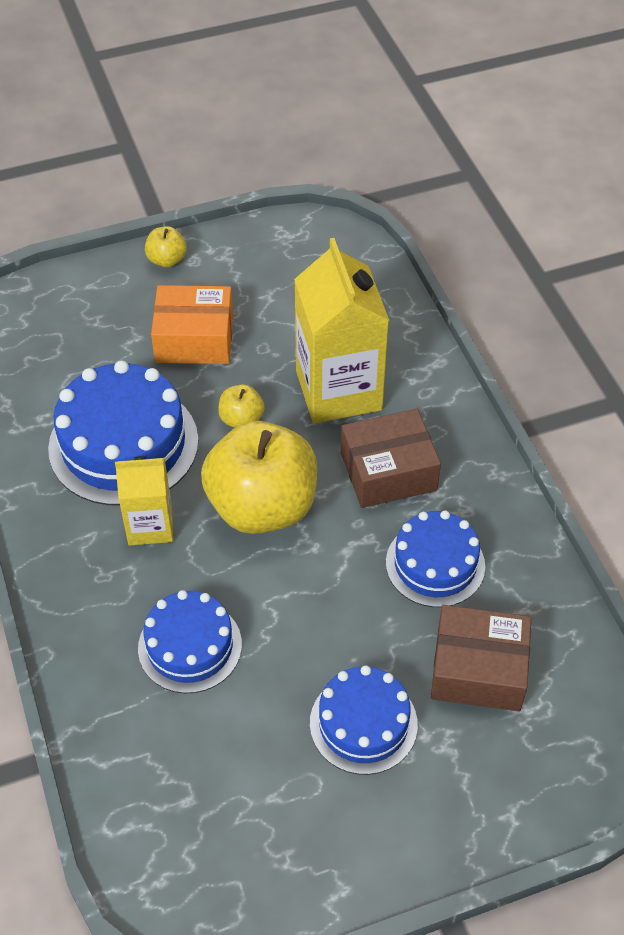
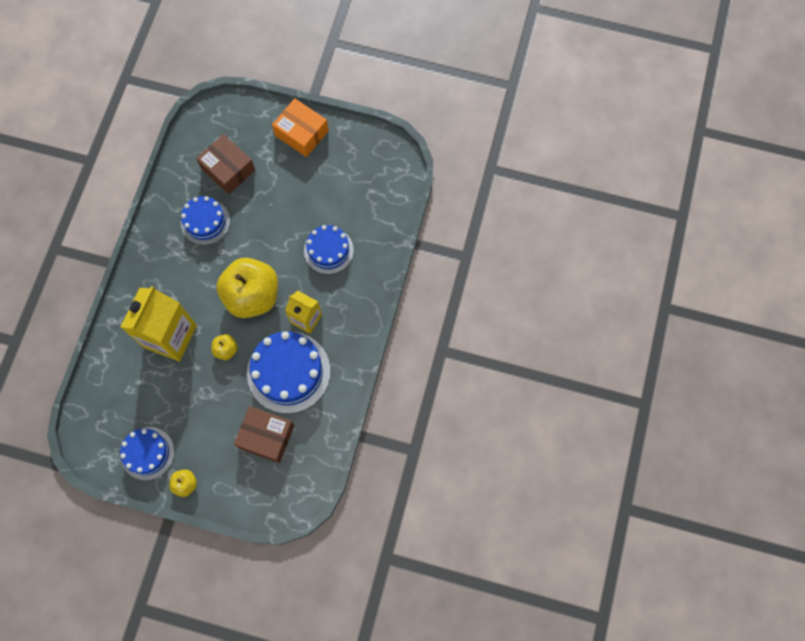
camera: 145 degrees left, 20 degrees up
(194, 339) = (211, 416): orange box -> orange box (301, 133)
(363, 723) = (287, 177): blue cake -> blue cake (147, 453)
(388, 471) = (185, 277): brown box -> brown box (266, 436)

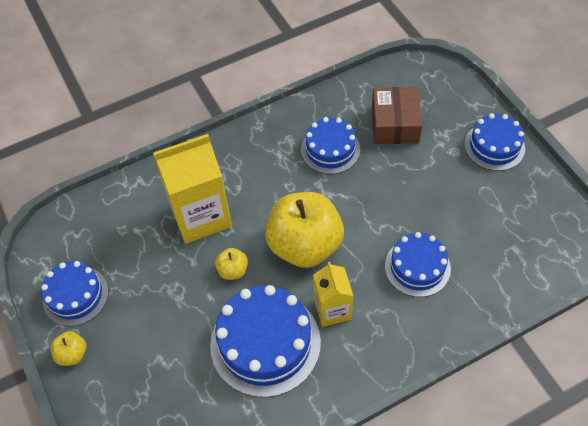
camera: 50 degrees right, 15 degrees down
(266, 436) = (182, 383): brown box -> none
(301, 133) = (494, 146): orange box -> blue cake

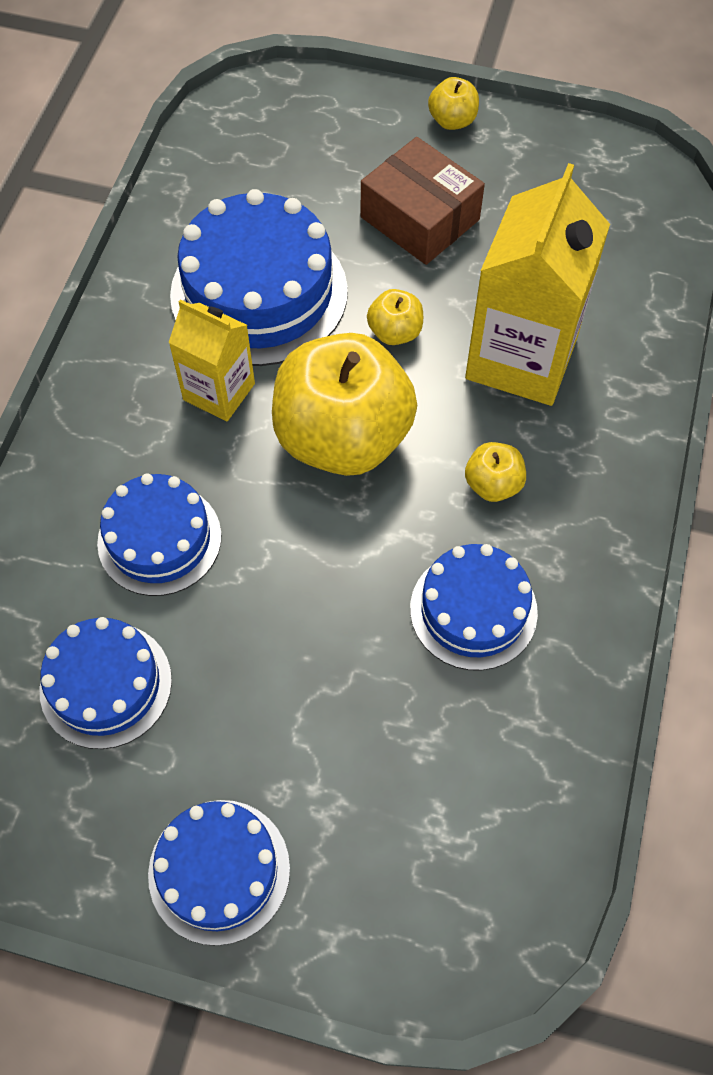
camera: 130 degrees right, 5 degrees up
(75, 295) = (532, 164): blue cake -> blue cake (106, 685)
(272, 181) = (493, 484): none -> yellow apple
(395, 124) = (426, 756): brown box -> brown box (420, 218)

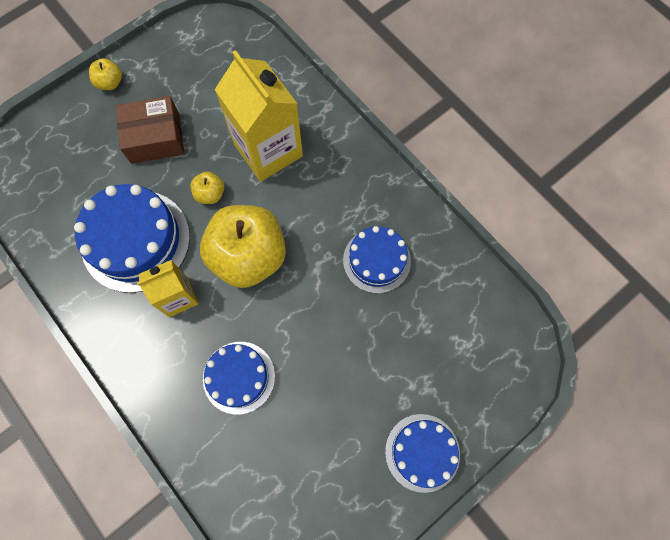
camera: 55 degrees left, 10 degrees up
(106, 685) = (297, 450): blue cake -> none
(493, 484) = (322, 209): yellow apple -> none

